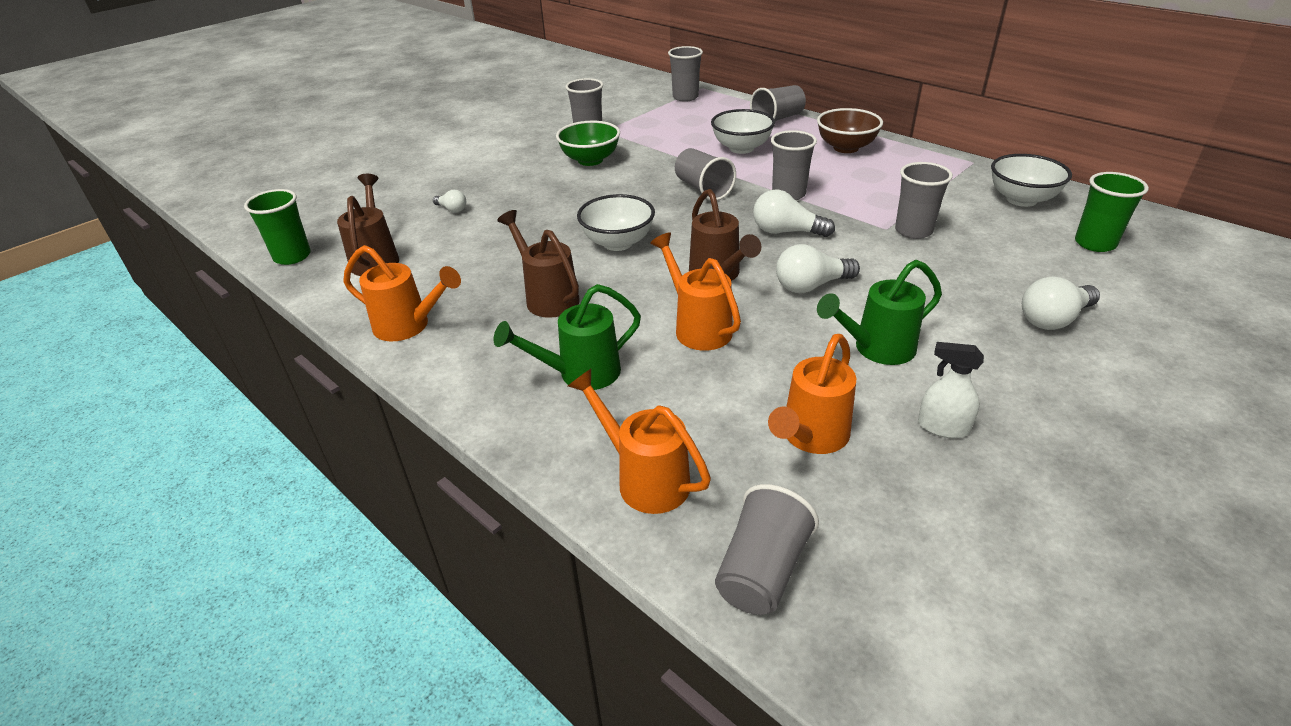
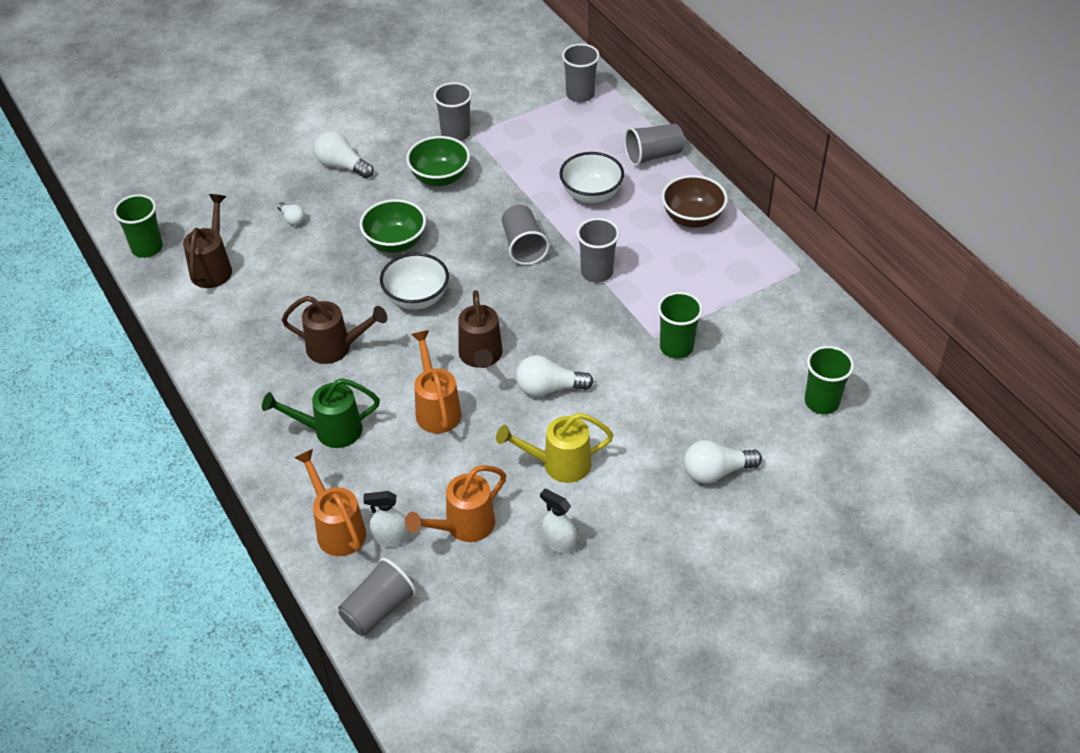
camera: 15 degrees right, 10 degrees up
(408, 326) = (220, 351): orange watering can -> none
(548, 297) = (335, 348): brown watering can -> brown watering can turned 120 degrees clockwise
(571, 208) = (395, 243): none -> green bowl
(724, 473) = (390, 538): none -> white spray bottle
(786, 232) = (566, 321): white light bulb -> white light bulb (342, 166)
(877, 349) = (559, 464): green watering can -> yellow watering can
(913, 231) = (676, 347): grey cup -> green cup
(1021, 199) = (803, 332): white bowl -> none

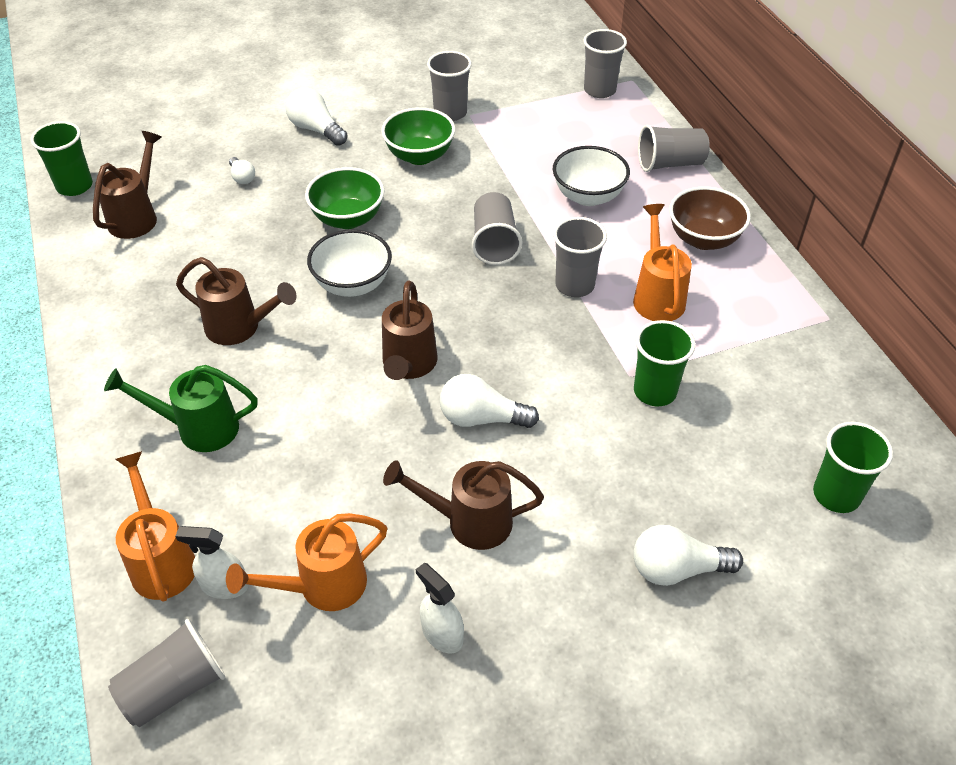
camera: 10 degrees right, 0 degrees up
(436, 409) = (335, 422): orange watering can -> orange watering can (657, 296)
(559, 464) = (470, 522): yellow watering can -> brown watering can

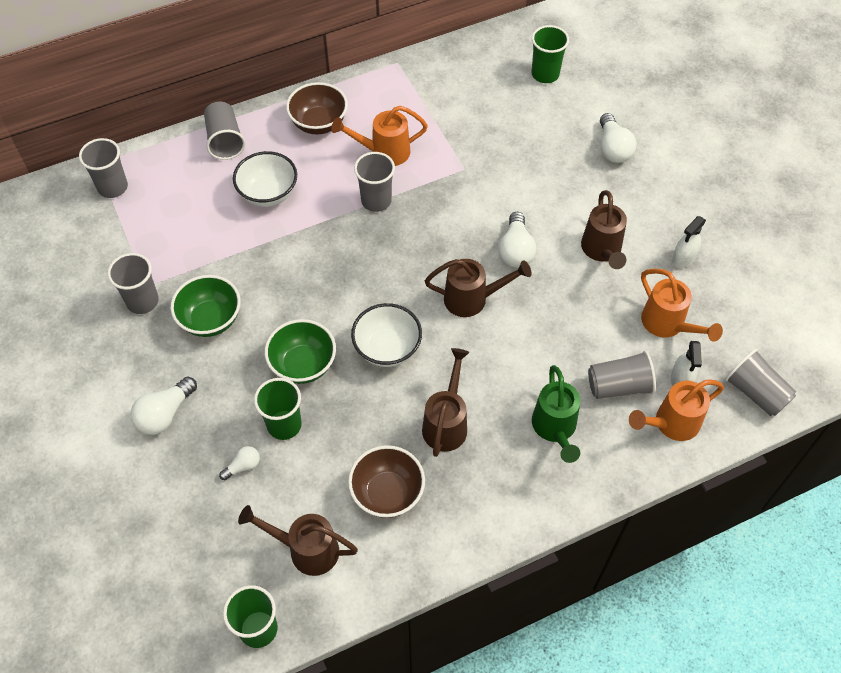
camera: 95 degrees left, 10 degrees up
(173, 275) = (387, 493): none -> brown bowl
(494, 243) = (330, 254): grey cup -> grey cup (619, 386)
(655, 391) = (476, 155): green cup -> green cup (284, 425)

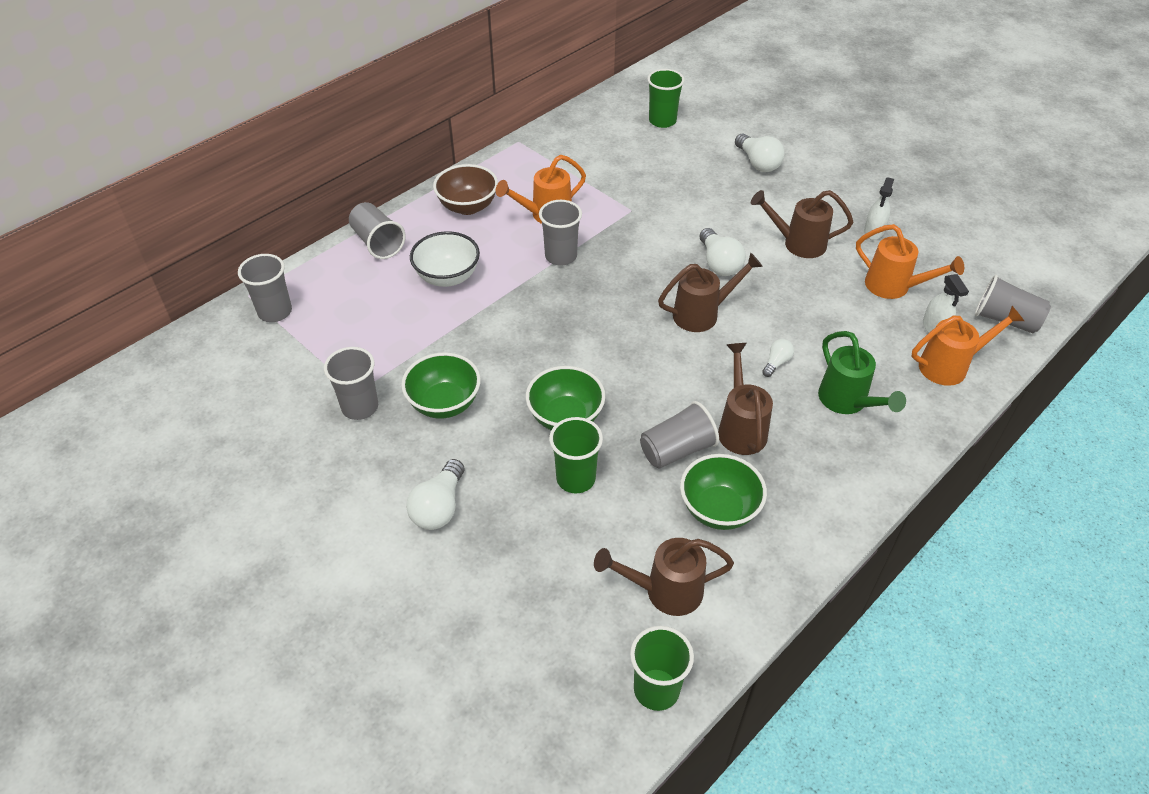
camera: 20 degrees left, 10 degrees down
(243, 466) = (552, 531): white light bulb -> white light bulb (776, 363)
(387, 348) = (643, 379): white bowl -> none
(387, 493) = (719, 509): brown bowl -> green bowl
(602, 250) = (798, 243): brown watering can -> brown watering can turned 120 degrees clockwise
(619, 386) = (883, 349): grey cup -> grey cup (677, 450)
(671, 423) = (949, 366): orange watering can -> orange watering can turned 150 degrees counterclockwise

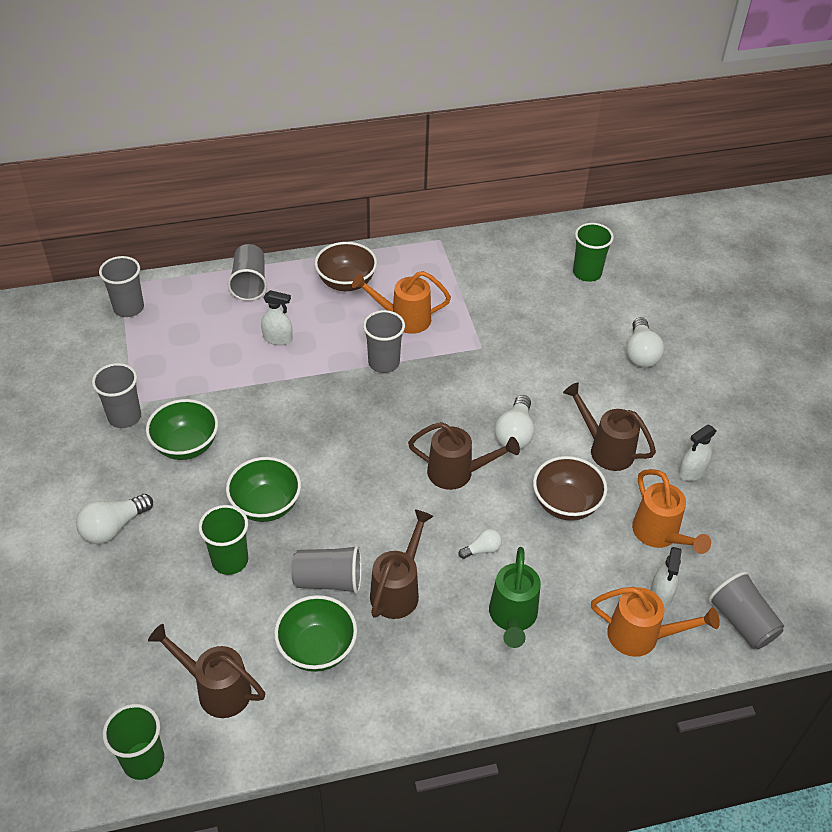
camera: 30 degrees right, 0 degrees up
(447, 277) = (278, 338): white bowl -> white spray bottle
(807, 298) = (566, 504): none -> brown bowl

